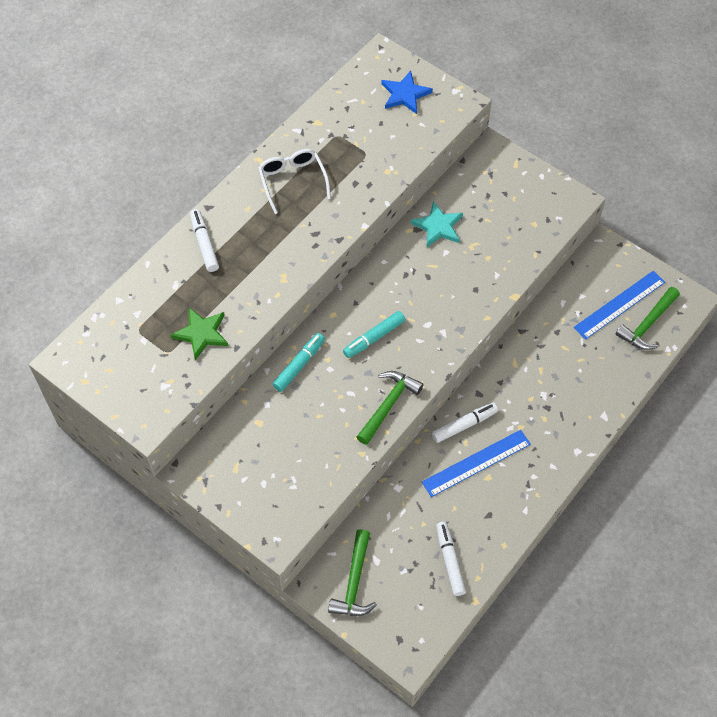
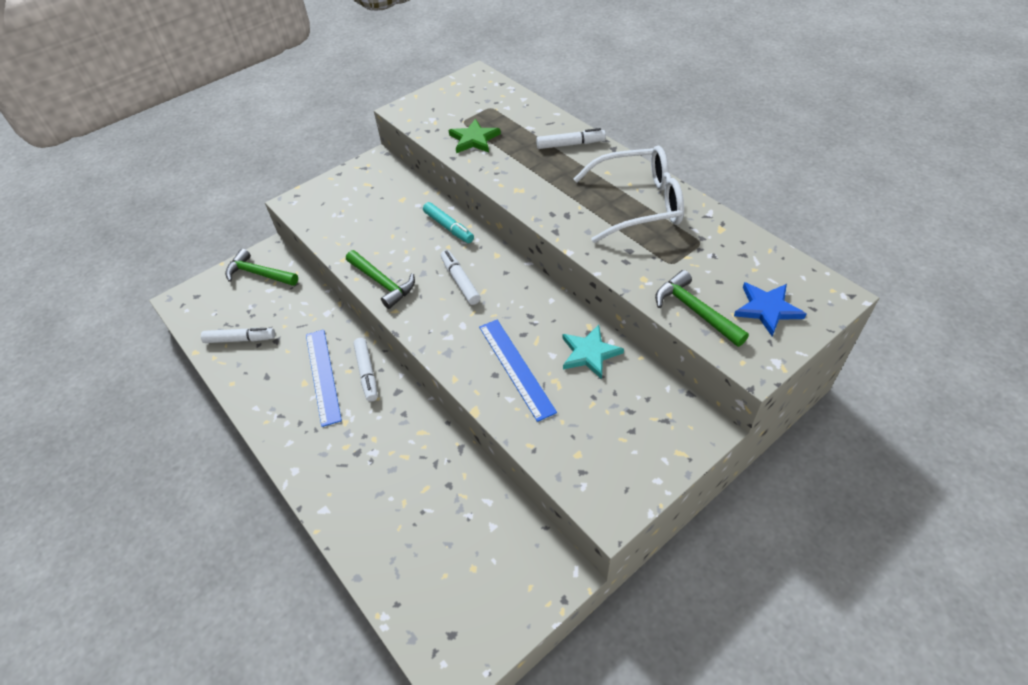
camera: 105 degrees right, 10 degrees down
(293, 181) = (637, 204): white glasses -> white glasses, size x1.56
(374, 338) = (460, 281): turquoise marker -> white marker
(619, 304) = (467, 570): blue ruler -> blue ruler (516, 368)
(647, 324) = (428, 599): green hammer -> green hammer (695, 311)

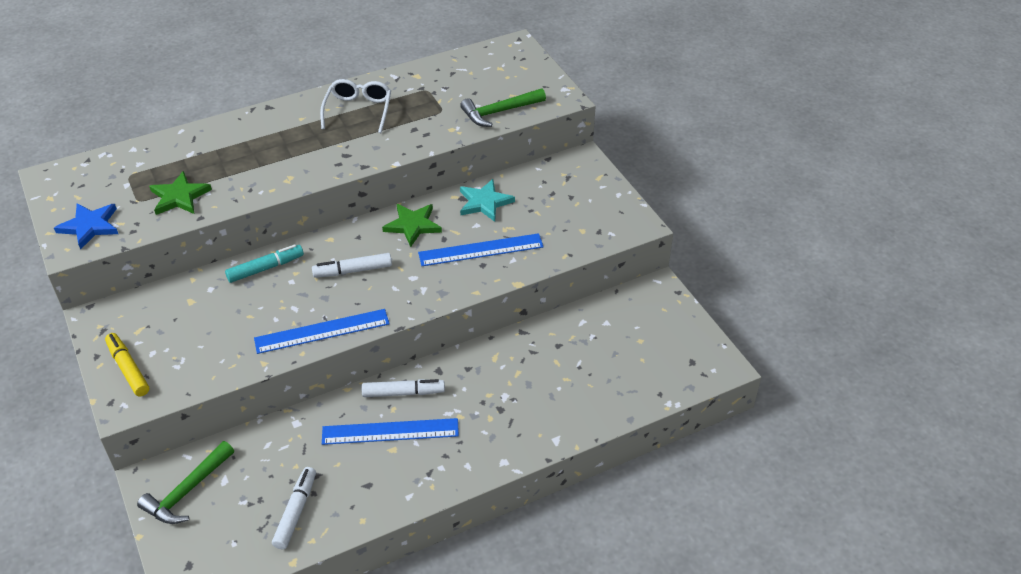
camera: 80 degrees left, 5 degrees down
(328, 192) = (128, 369): none -> yellow marker
(382, 283) = (322, 331): green hammer -> blue ruler
(534, 306) = (413, 225): none -> green star
(570, 144) = (241, 132): white marker -> none
(637, 204) = (358, 111): white glasses -> white glasses, size x0.64
(767, 309) = (514, 78): blue star -> blue star (90, 226)

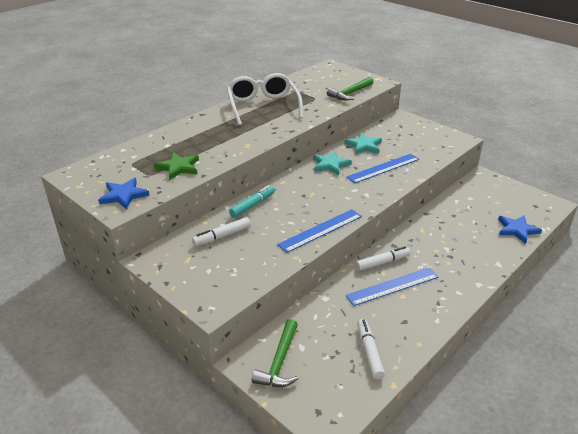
camera: 20 degrees left, 10 degrees down
(128, 369) = (198, 284): yellow marker -> none
(353, 271) = (313, 194): white marker -> white marker (222, 236)
(358, 111) = (263, 107): white glasses -> white glasses, size x1.56
(413, 225) = (330, 165): green star -> turquoise star
(629, 394) = (517, 230): none -> blue star

